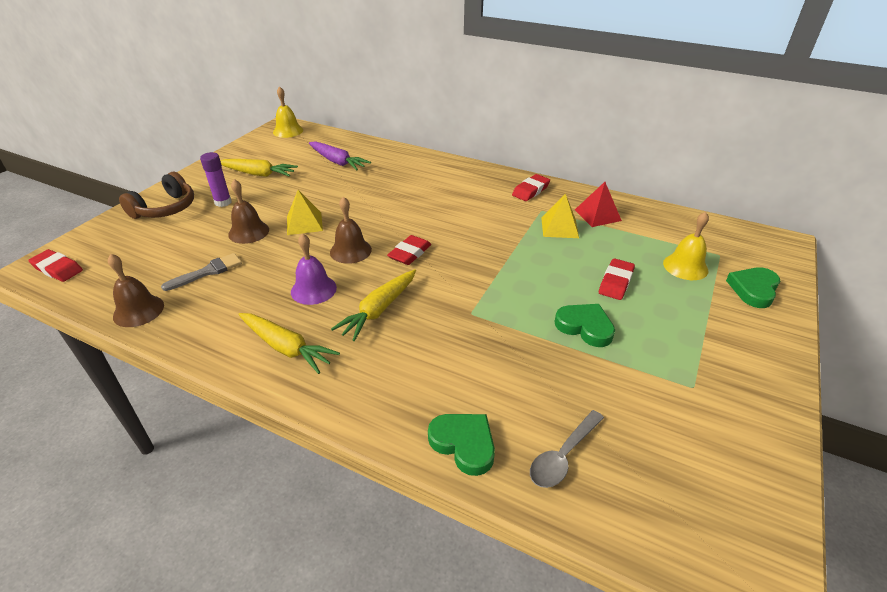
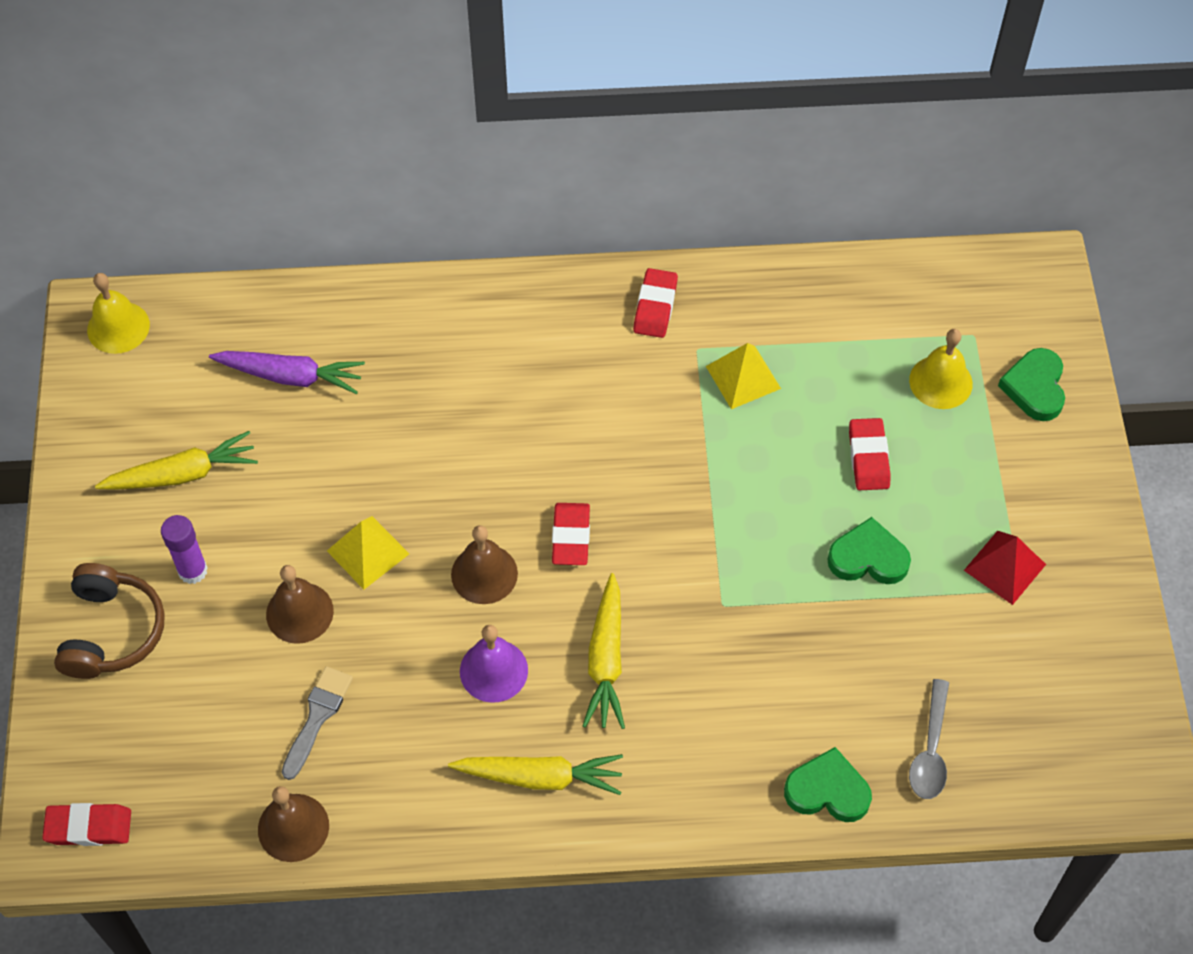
camera: 30 degrees left, 20 degrees up
(597, 215) = (781, 321): red pyramid -> red pyramid (1005, 567)

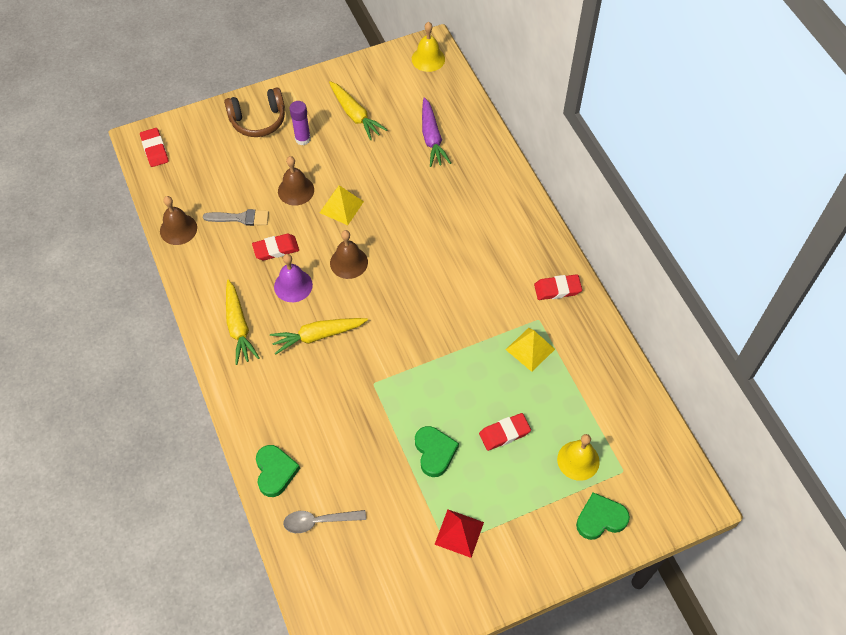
camera: 70 degrees right, 0 degrees up
(571, 537) = (387, 295): red eraser -> red eraser (276, 249)

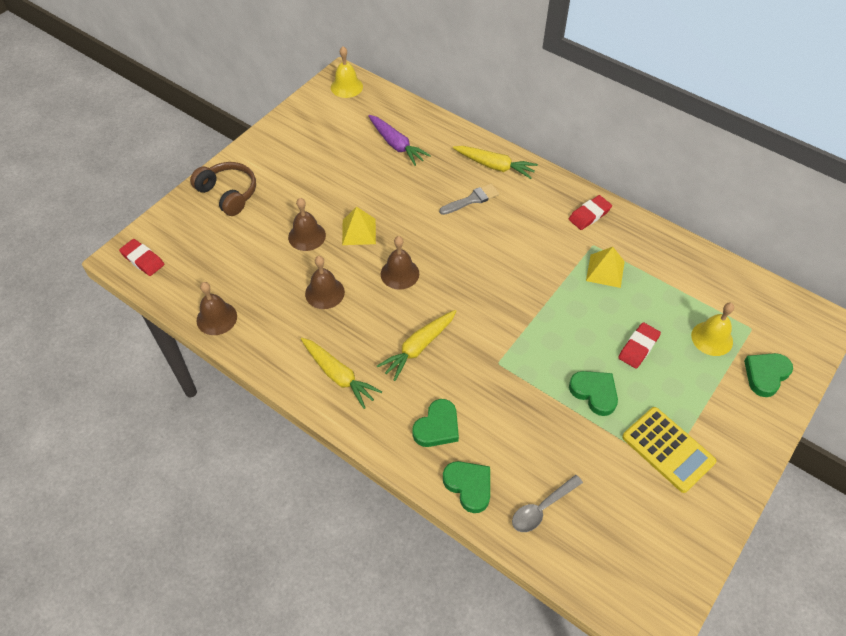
camera: 30 degrees left, 5 degrees down
(240, 218) = (271, 282): grey brush -> grey brush (472, 200)
(258, 120) = (228, 194): brown headphones -> brown headphones turned 90 degrees counterclockwise
(276, 249) = (324, 293): red eraser -> brown bell
(285, 410) = (437, 427): none -> green heart
(293, 285) = (363, 316): purple bell -> none
(302, 139) = (282, 192): purple glue stick -> none
(355, 115) = (316, 154): yellow carrot -> yellow carrot (495, 166)
(459, 533) = (668, 449): red pyramid -> yellow calculator

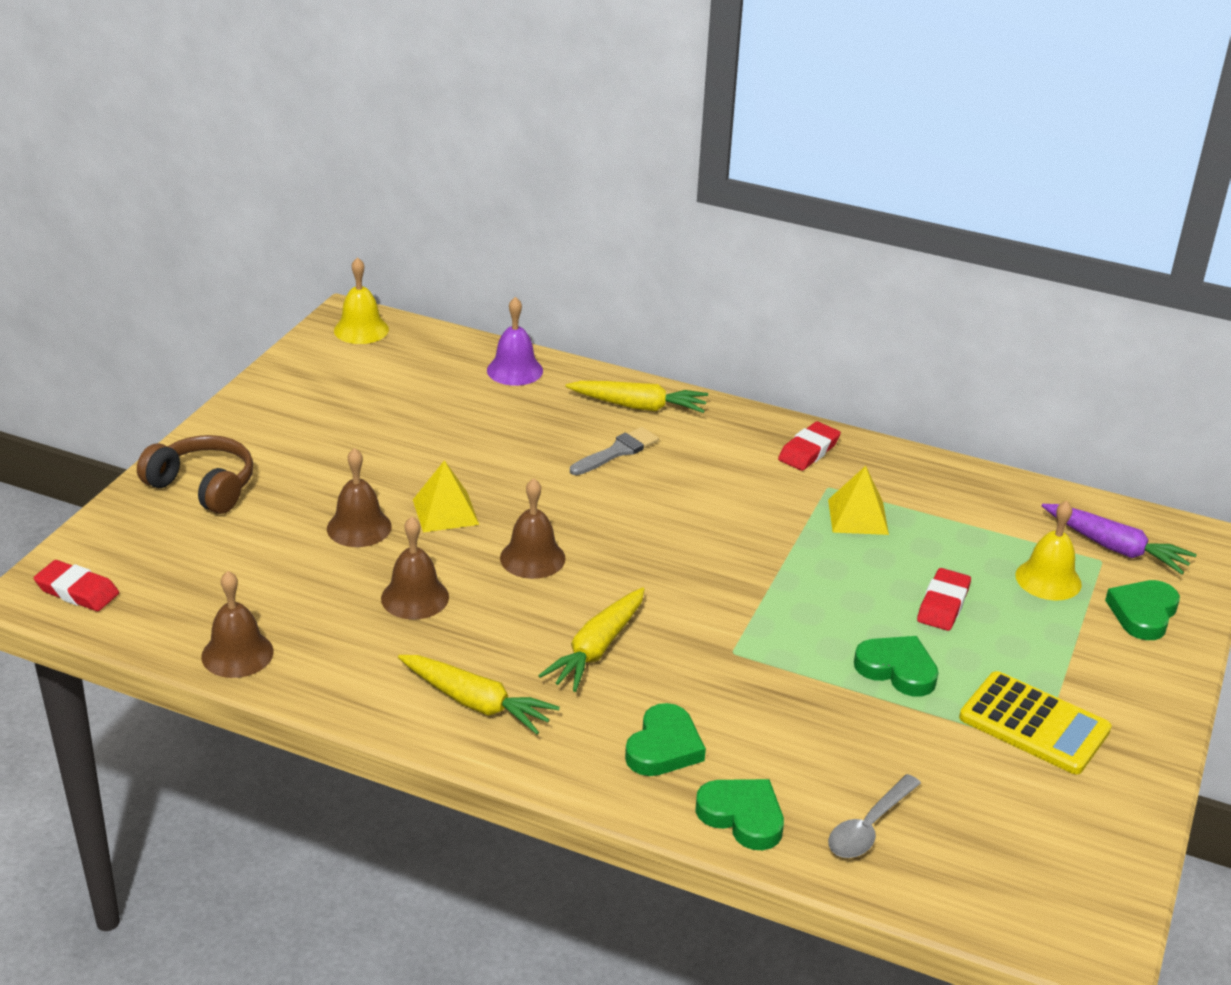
camera: 15 degrees left, 20 degrees down
(396, 145) = (470, 395): purple carrot -> purple carrot (1115, 548)
(428, 129) = (515, 370): none -> purple bell

